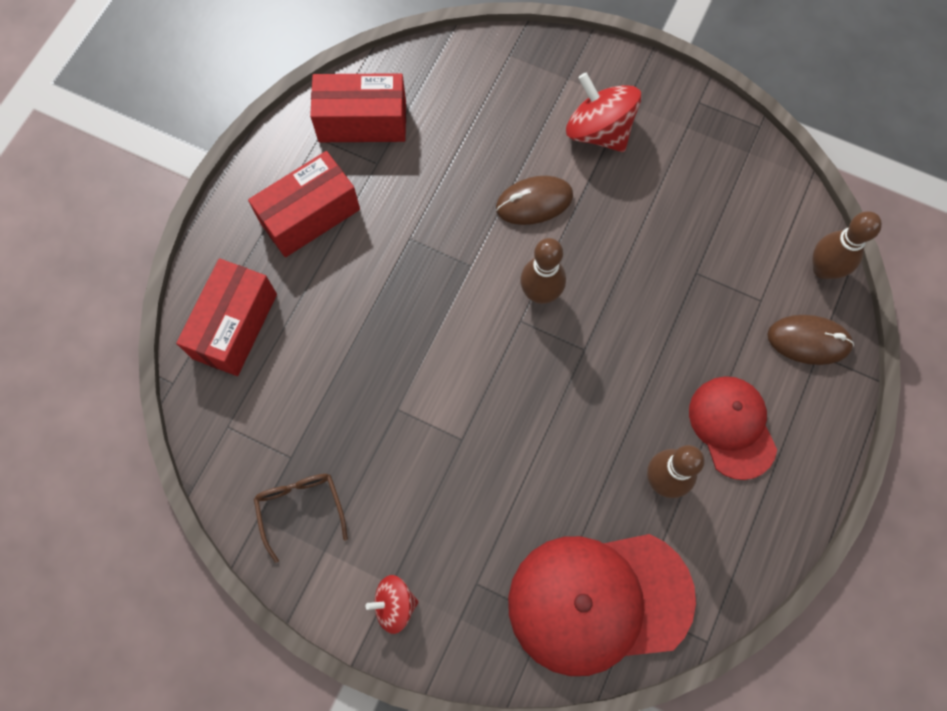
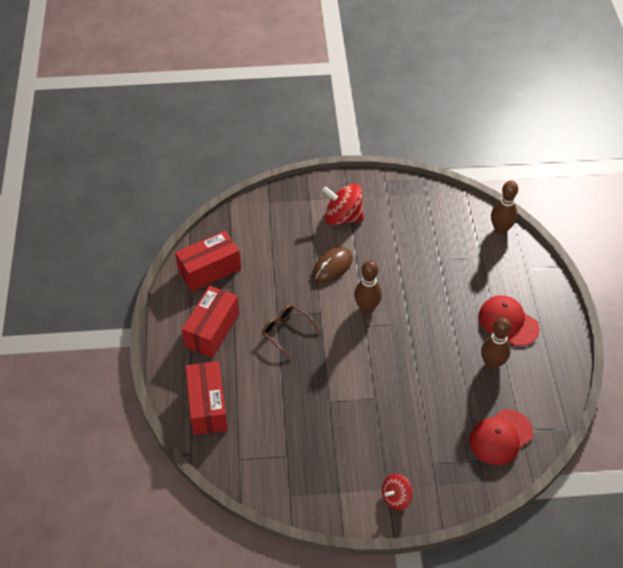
camera: 30 degrees left, 20 degrees down
(300, 508) = (310, 478): brown glasses -> brown glasses (286, 331)
(599, 600) = (500, 437): red cap -> red cap, size x0.60
(808, 340) = (516, 264): brown mouse -> none

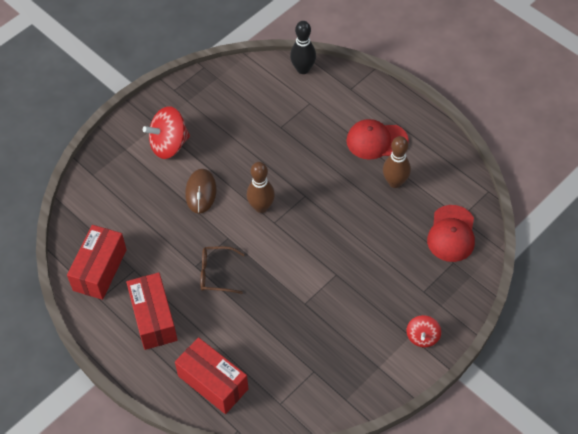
camera: 40 degrees left, 5 degrees up
(500, 229) = (303, 69): brown bowling pin -> black bowling pin

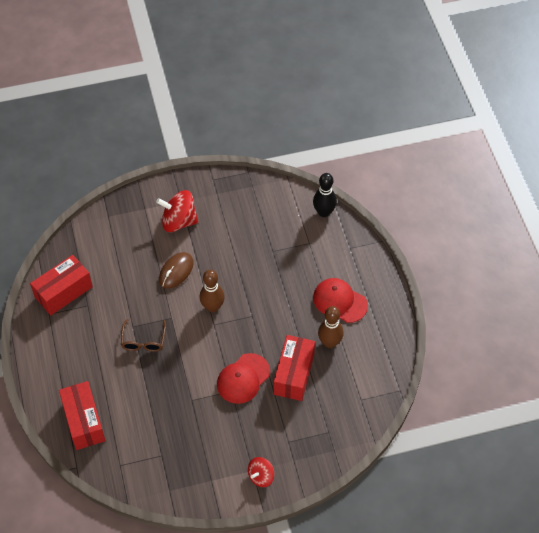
camera: 30 degrees right, 0 degrees up
(154, 318) = (76, 350): red box -> red box (294, 374)
(216, 273) = (143, 341): brown glasses -> brown glasses turned 120 degrees counterclockwise
(451, 234) = (344, 408): red cap -> red cap (243, 378)

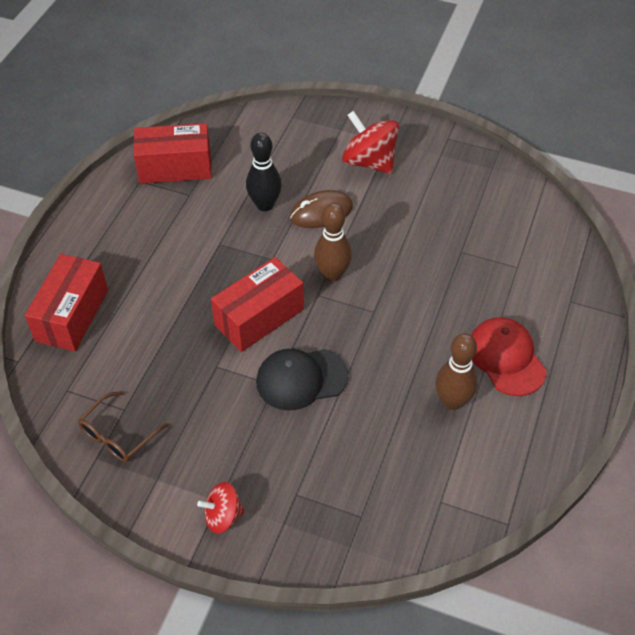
camera: 35 degrees right, 5 degrees down
(143, 341) = (218, 266): brown glasses -> brown glasses (118, 435)
(243, 378) = (301, 379): red cap -> black cap
(294, 374) = (372, 413): red box -> red box (259, 317)
(324, 212) = (565, 242): black bowling pin -> black bowling pin (265, 205)

